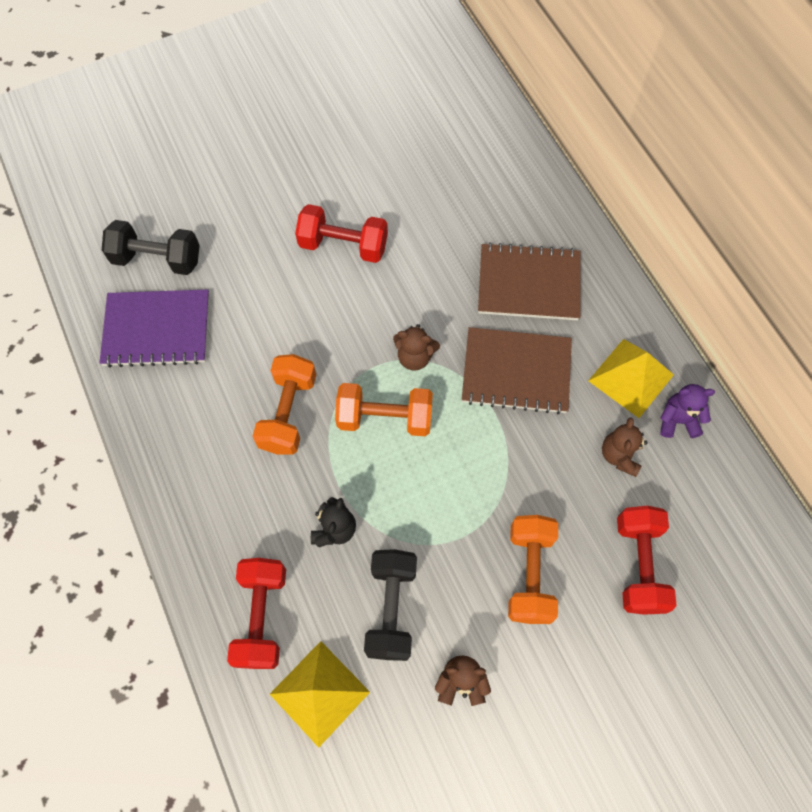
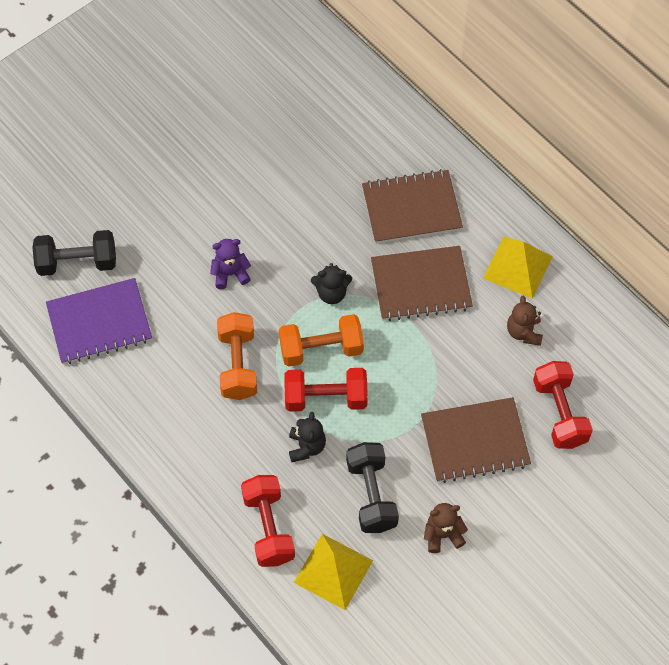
camera: 15 degrees left, 5 degrees down
(343, 245) = (240, 212): red dumbbell -> red dumbbell (326, 398)
(415, 357) = (331, 293): brown teddy bear -> black teddy bear
(529, 574) = (475, 441): orange dumbbell -> brown notebook
(677, 420) = (564, 293): purple teddy bear -> purple teddy bear (230, 274)

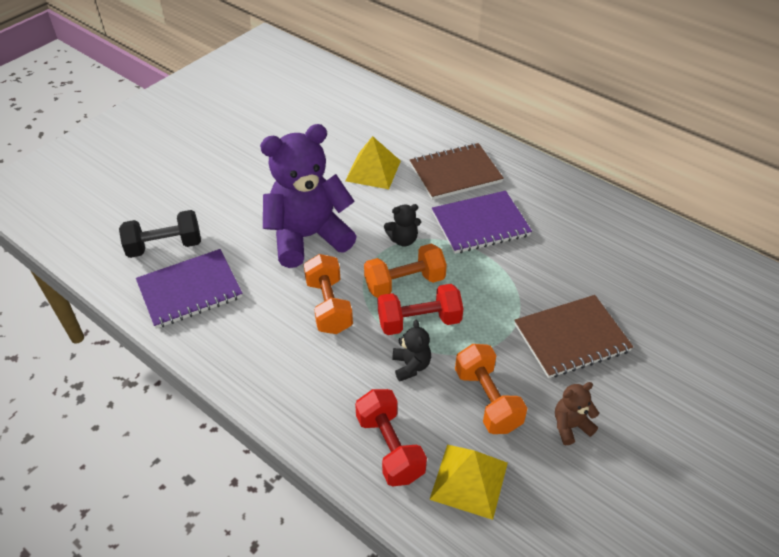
camera: 10 degrees left, 15 degrees down
(230, 274) = (308, 237): purple teddy bear -> purple teddy bear, size x2.44
(371, 495) = (487, 400): black dumbbell -> orange dumbbell
(421, 285) = (480, 224): brown notebook -> purple notebook
(517, 267) = (558, 201): yellow pyramid -> yellow pyramid (373, 170)
(523, 332) = (582, 246): brown teddy bear -> none
(559, 413) = (640, 303): red dumbbell -> none

